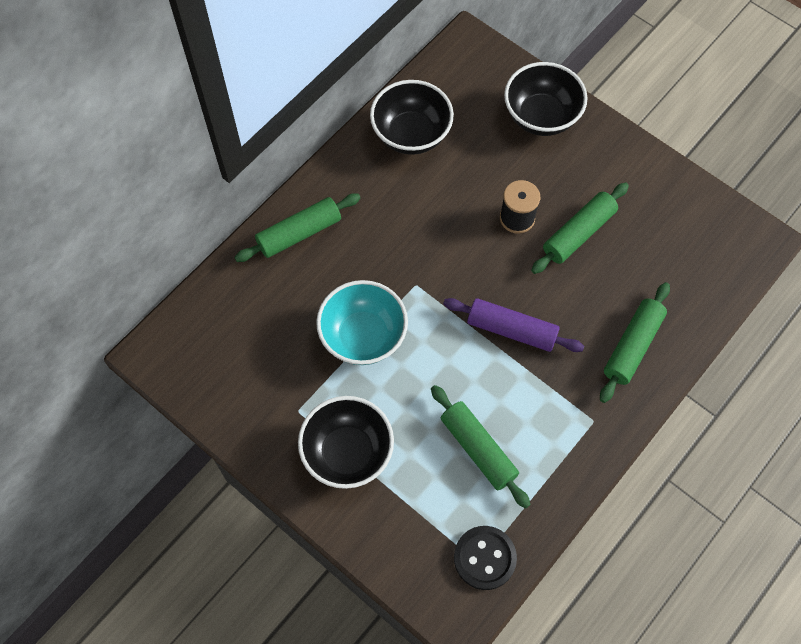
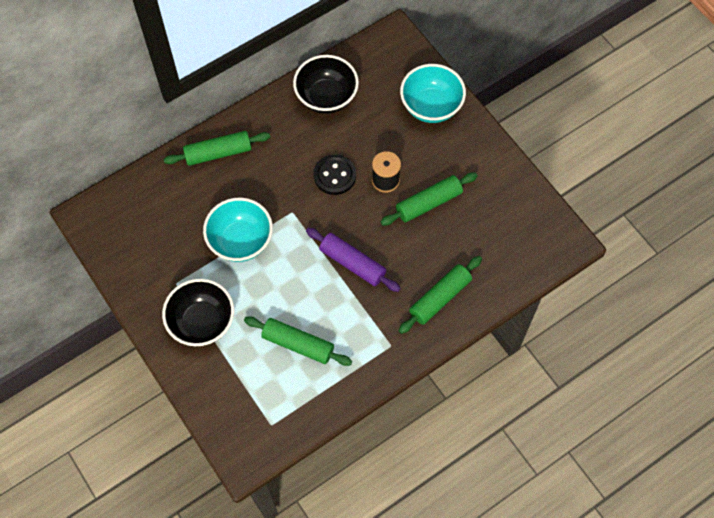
camera: 15 degrees right, 0 degrees up
(478, 449) = (298, 344): green rolling pin -> green rolling pin turned 45 degrees counterclockwise
(484, 558) = (276, 423): black button -> black button (335, 175)
(541, 117) = (431, 106): black bowl -> turquoise bowl

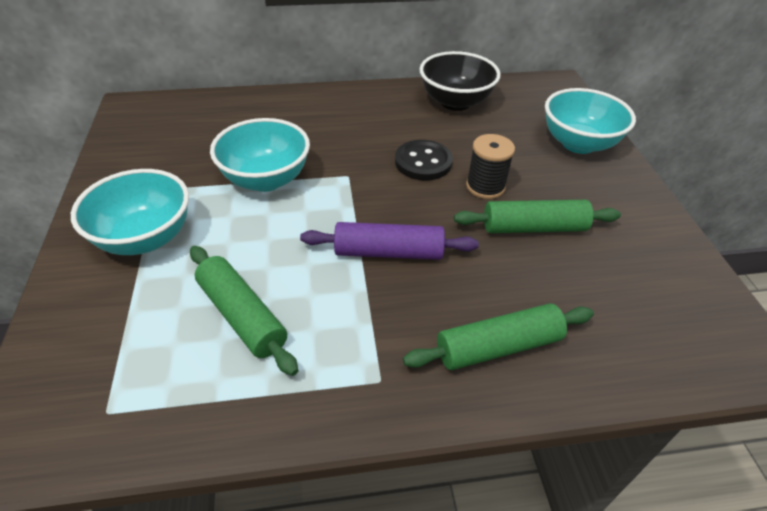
camera: 25 degrees right, 20 degrees down
(202, 322) = (145, 238): black bowl -> turquoise bowl
(218, 153) = (307, 105): green rolling pin -> none
(352, 263) = (388, 252): purple rolling pin -> purple rolling pin turned 60 degrees counterclockwise

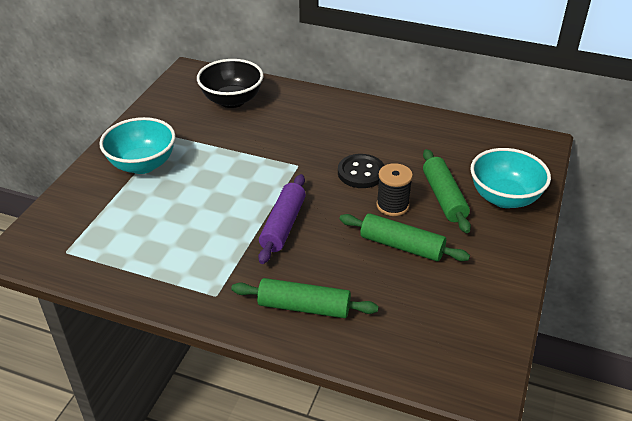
camera: 30 degrees right, 5 degrees down
(242, 316) = (165, 230): green rolling pin -> green rolling pin (444, 197)
(266, 179) = (240, 150): turquoise bowl -> none
(388, 252) = (283, 225): purple rolling pin -> purple rolling pin turned 75 degrees clockwise
(455, 102) = (430, 134): black bowl -> black bowl (232, 100)

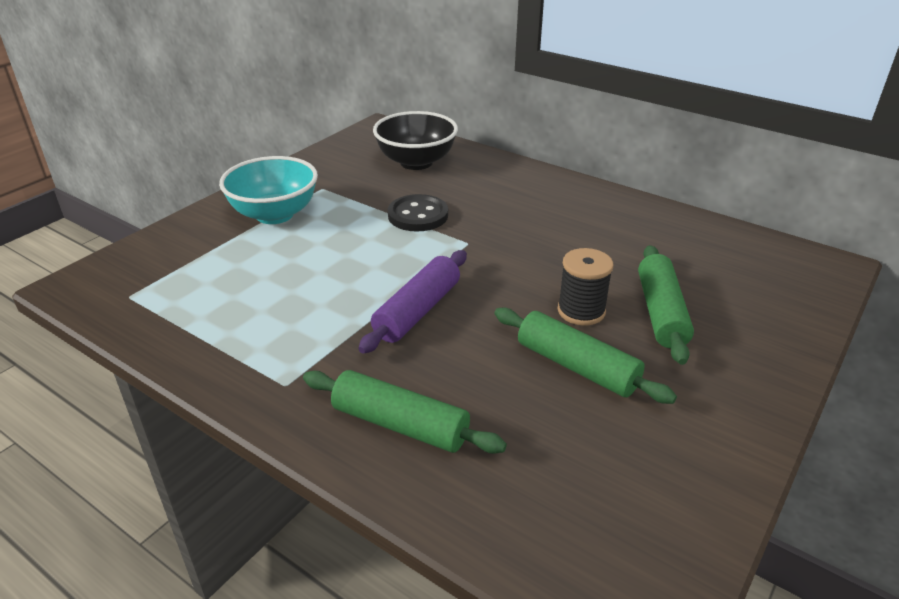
camera: 15 degrees right, 5 degrees down
(361, 173) = (550, 264): black button -> black button (418, 215)
(504, 198) = (755, 328): turquoise bowl -> none

